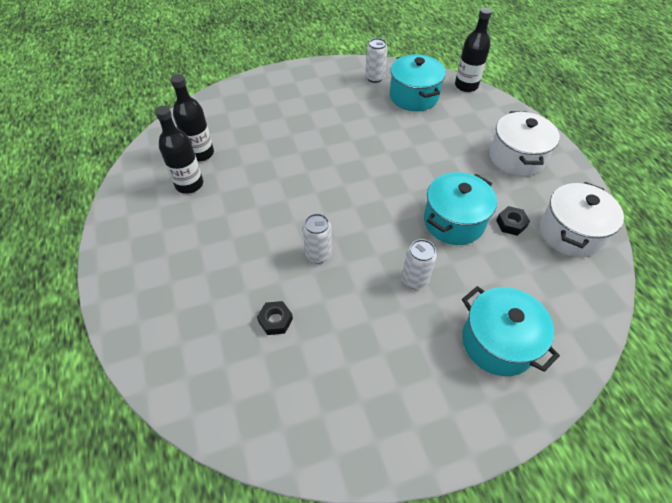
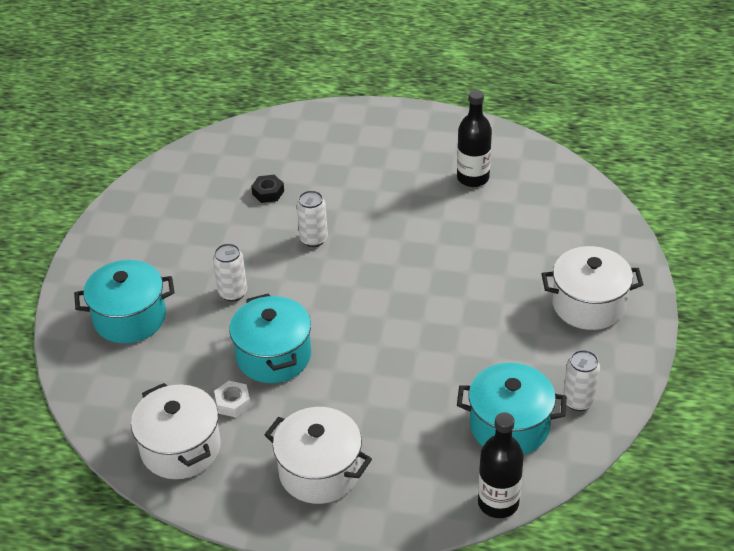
camera: 120 degrees right, 10 degrees down
(200, 153) = (517, 196): black bottle -> none
(295, 93) = (588, 304): none -> white pot
(511, 224) = (233, 403): black nut -> white nut

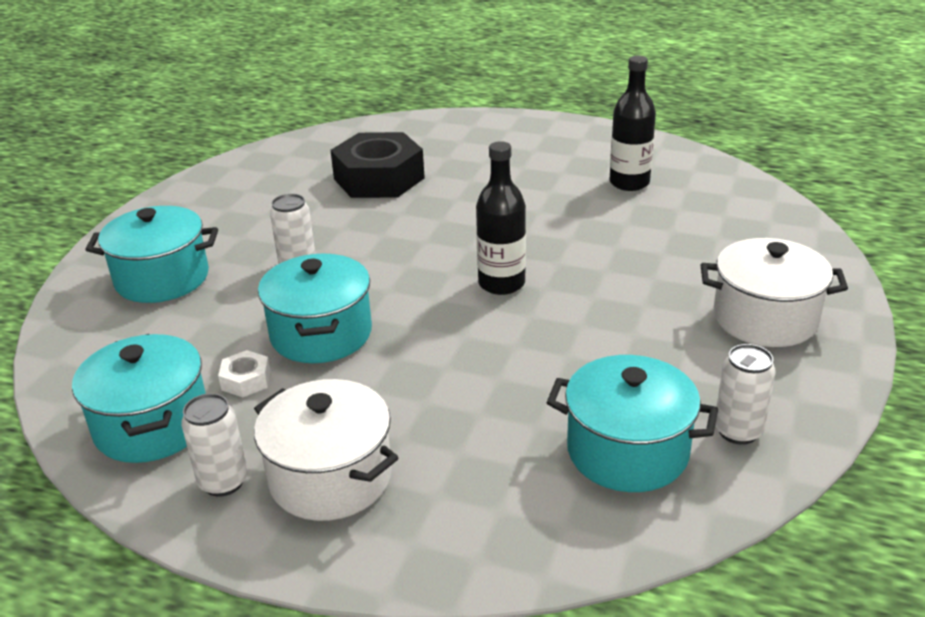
camera: 10 degrees right, 10 degrees down
(180, 448) = (152, 425): white pot -> turquoise pot
(268, 192) = (379, 178): black nut -> black nut, size x2.36
(313, 239) = (417, 223): white can -> white can (223, 482)
(498, 503) = (590, 555): black bottle -> black bottle (501, 283)

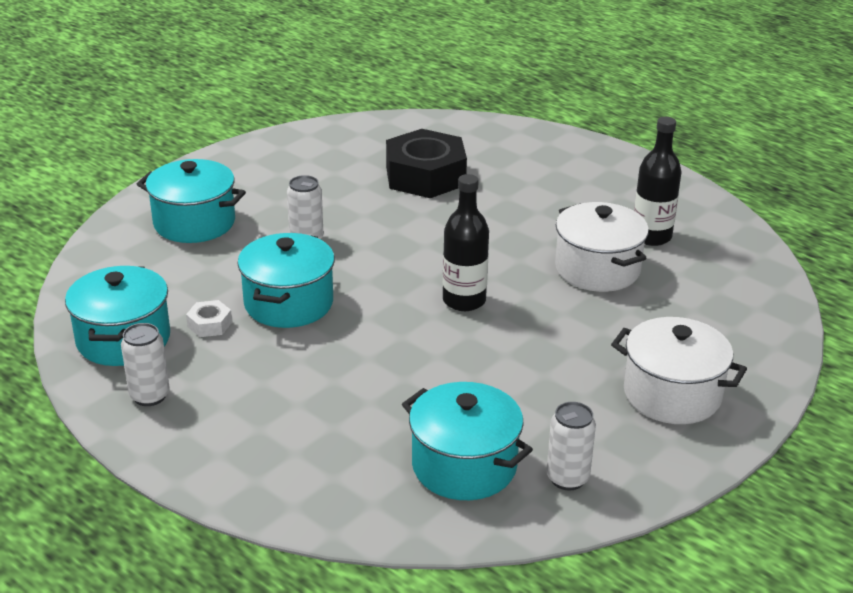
camera: 20 degrees right, 0 degrees up
(330, 477) = (226, 416): white pot -> white pot (597, 269)

